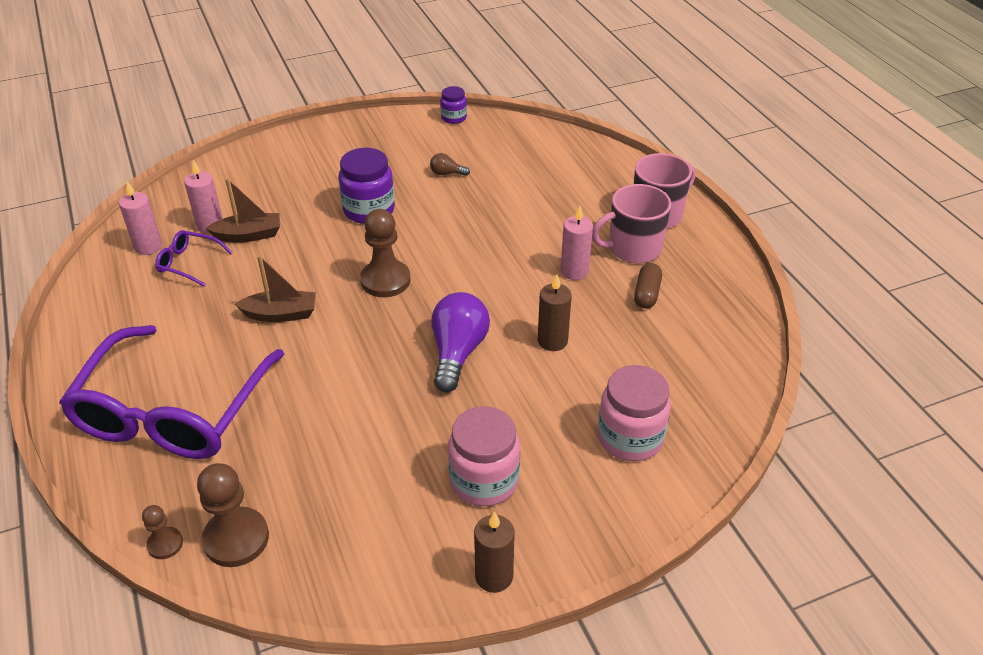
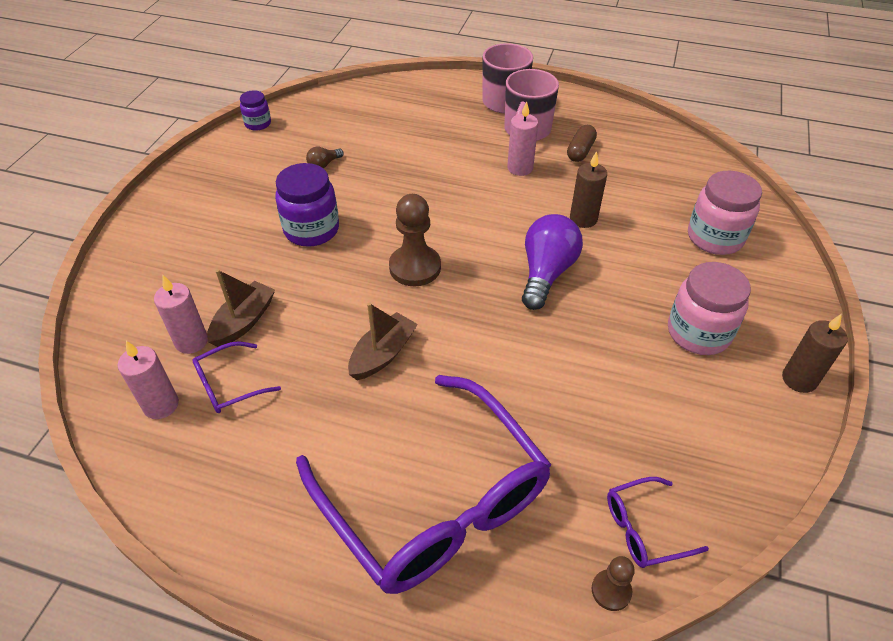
camera: 50 degrees left, 5 degrees up
(236, 539) = (645, 528): brown pawn -> purple glasses
(457, 353) = (546, 273): purple light bulb -> purple light bulb turned 60 degrees clockwise
(646, 294) = (580, 151): brown capsule -> brown capsule turned 60 degrees clockwise

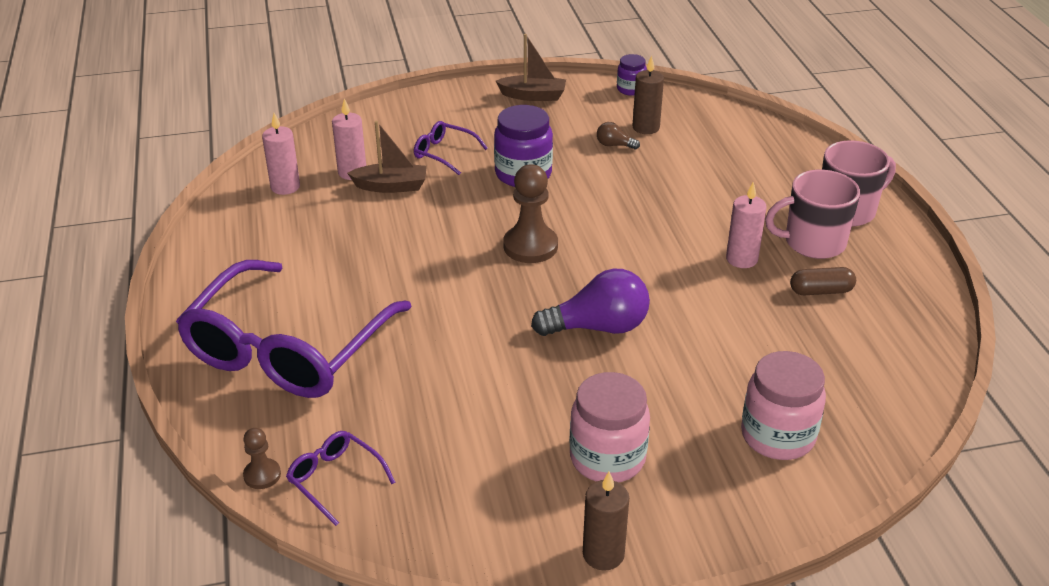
camera: 60 degrees right, 10 degrees down
(229, 384) = (325, 207): purple glasses -> purple glasses (444, 153)
(383, 354) = (414, 267): brown boat -> brown boat (533, 96)
(583, 219) = (705, 327): brown candle -> brown candle (646, 127)

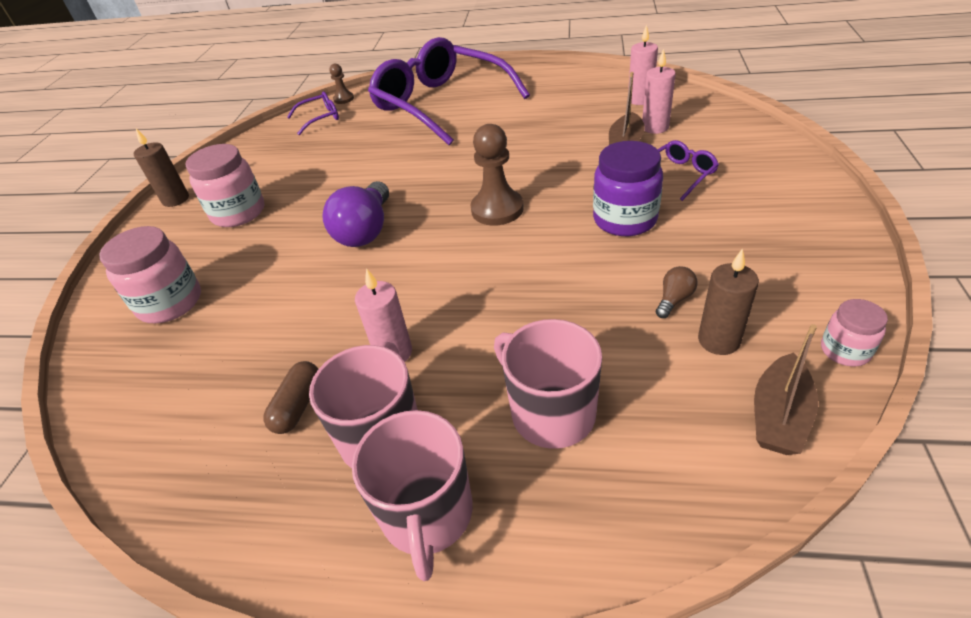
camera: 115 degrees right, 5 degrees up
(533, 96) = (816, 250): brown boat -> brown boat (779, 416)
(630, 89) = (845, 350): purple jar -> pink jar
(745, 180) = (550, 412): none -> pink mug

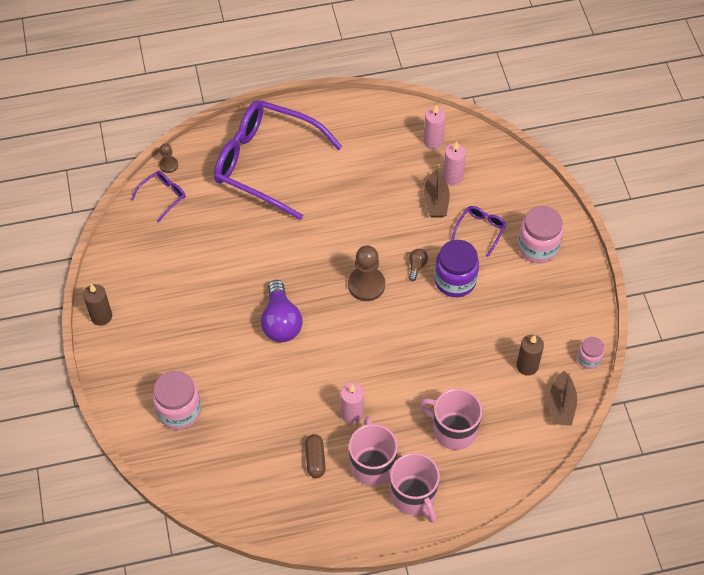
camera: 25 degrees left, 15 degrees up
(238, 213) = (168, 321): pink jar -> pink jar (538, 247)
(674, 299) = (499, 342): brown light bulb -> brown light bulb (416, 266)

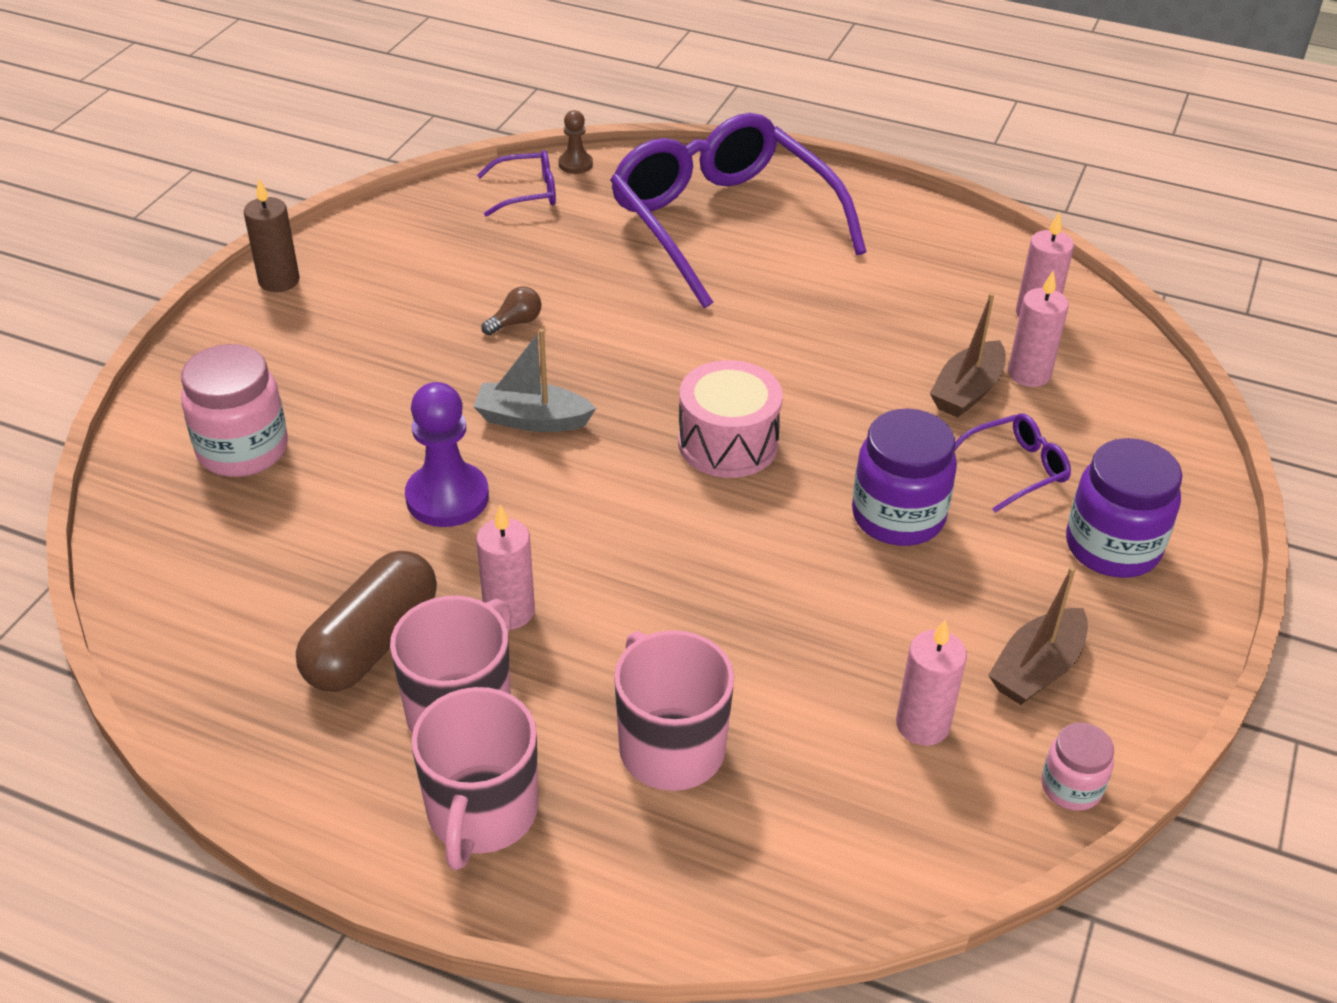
camera: 35 degrees right, 15 degrees down
(281, 322) = (532, 420): purple light bulb -> grey boat
(282, 380) = (447, 497): none -> purple pawn
(315, 459) = (372, 643): brown capsule -> brown capsule, size x1.71
(366, 285) = (728, 443): brown pawn -> pink drum
(416, 266) = (844, 462): brown light bulb -> brown light bulb (515, 322)
(527, 366) = (922, 725): brown candle -> pink candle
(538, 247) = (1112, 547): pink jar -> purple jar
(561, 405) = (937, 836): brown boat -> brown boat (1036, 669)

